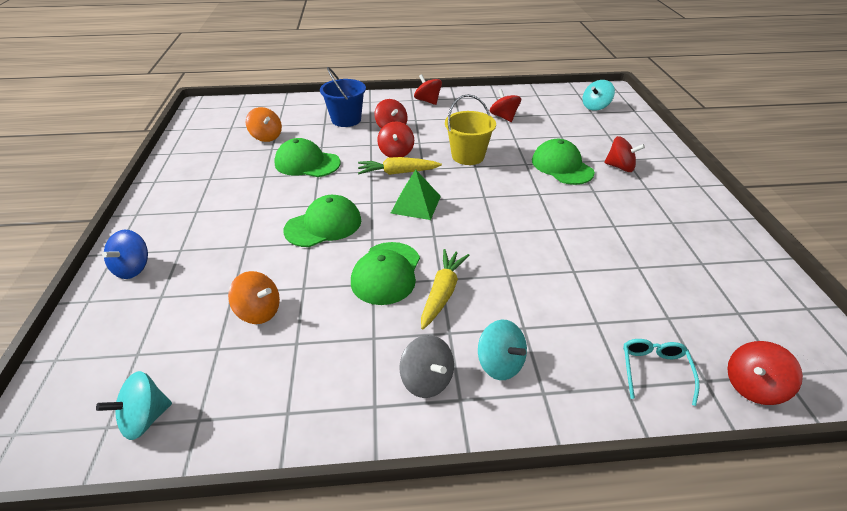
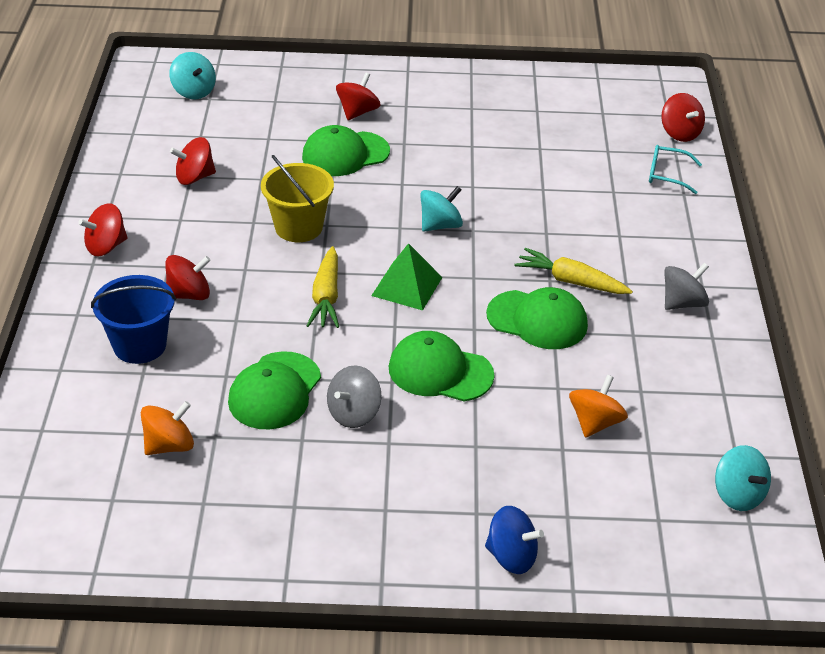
camera: 85 degrees left, 0 degrees up
(284, 192) = (354, 413): none -> grey spinning top
(323, 225) = (440, 371): green cap -> green cap turned 45 degrees counterclockwise
(396, 153) = (269, 294): red spinning top -> none
(500, 363) = (662, 257): turquoise spinning top -> turquoise spinning top (440, 225)

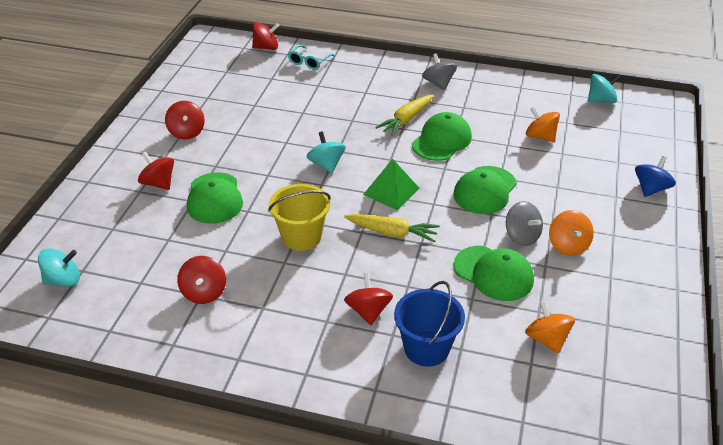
camera: 75 degrees left, 0 degrees up
(106, 246) = (284, 362): red spinning top -> red spinning top (187, 132)
(348, 461) = (568, 245): none -> orange spinning top

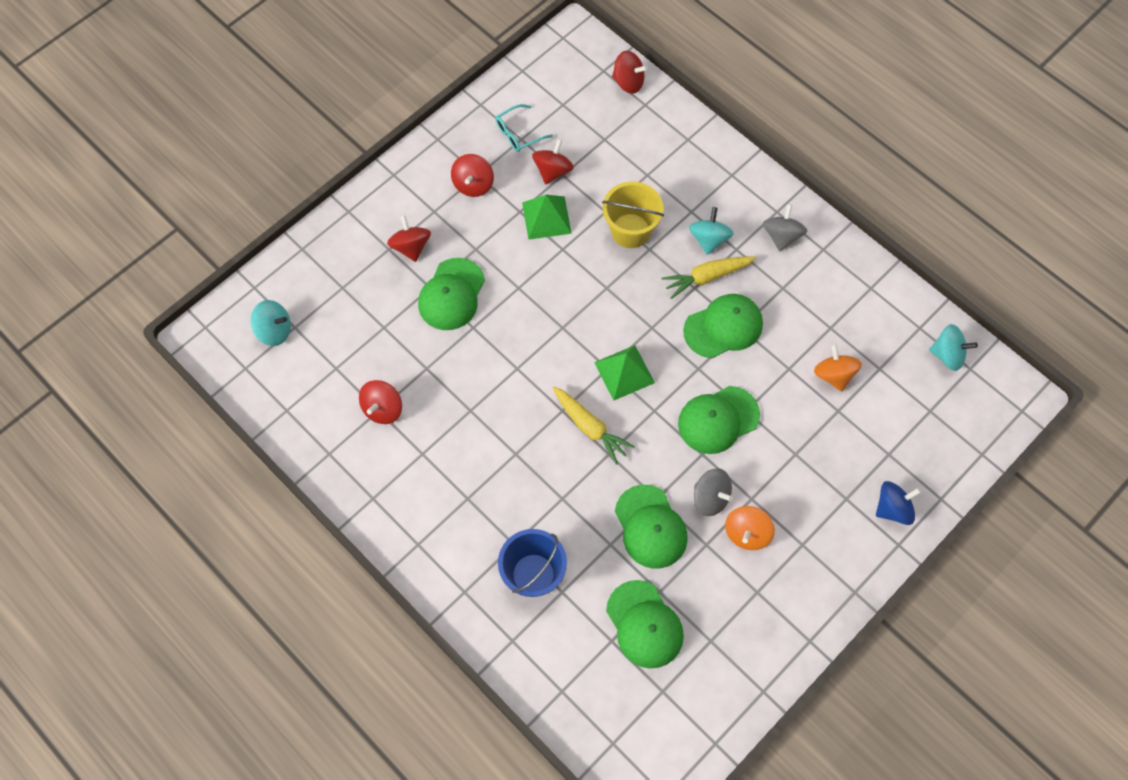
camera: 30 degrees right, 25 degrees up
(259, 130) = (546, 218): none -> green pyramid
(301, 237) = (503, 387): yellow bucket -> yellow bucket (630, 231)
(309, 62) = (661, 130): turquoise glasses -> turquoise glasses (518, 133)
(326, 164) = (584, 302): turquoise spinning top -> turquoise spinning top (709, 239)
(368, 311) = (509, 507): red spinning top -> red spinning top (553, 171)
(522, 236) = (710, 498): grey spinning top -> grey spinning top turned 45 degrees counterclockwise
(547, 339) = (644, 624): orange spinning top -> green cap

